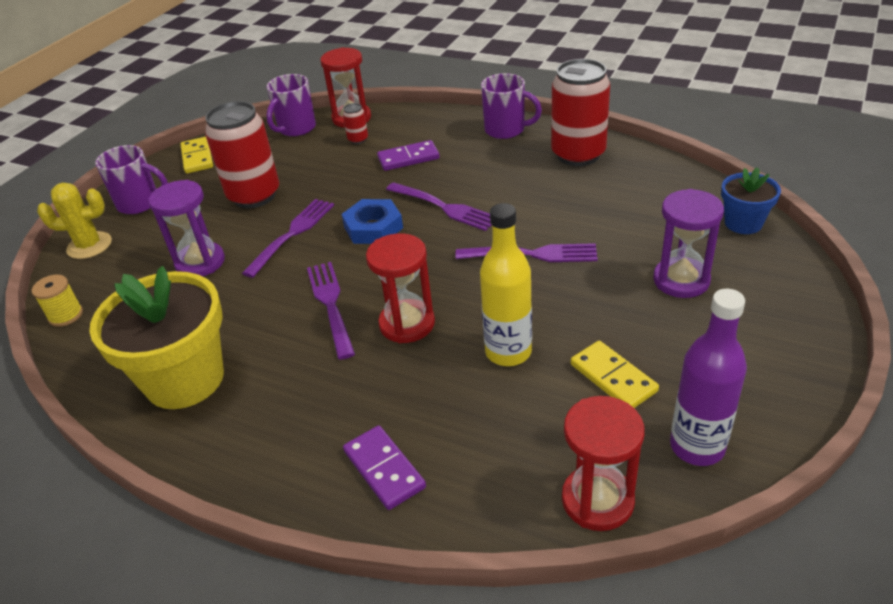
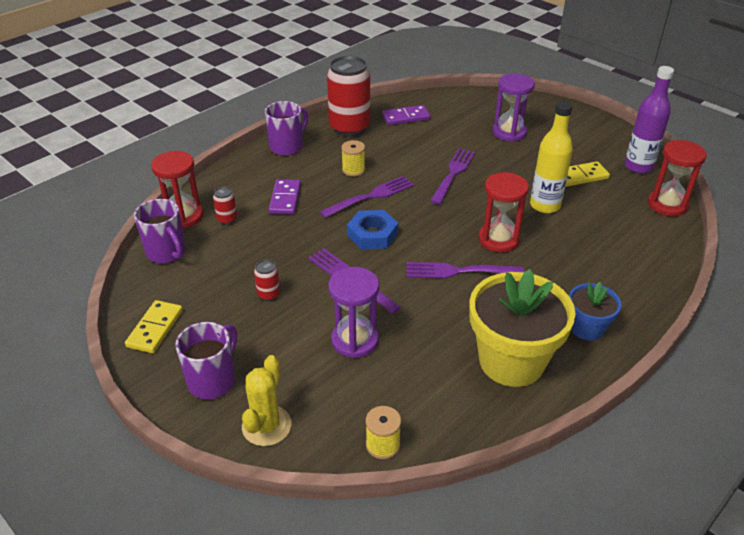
camera: 75 degrees left, 0 degrees up
(197, 157) = (155, 328): yellow domino -> yellow domino turned 75 degrees counterclockwise
(254, 196) = (268, 294): red can -> red can, size x0.42
(384, 469) = (629, 273): purple domino -> purple domino (406, 117)
(489, 182) = (353, 170): none -> yellow spool
(743, 223) = (469, 99): blue flower pot -> blue flower pot (587, 328)

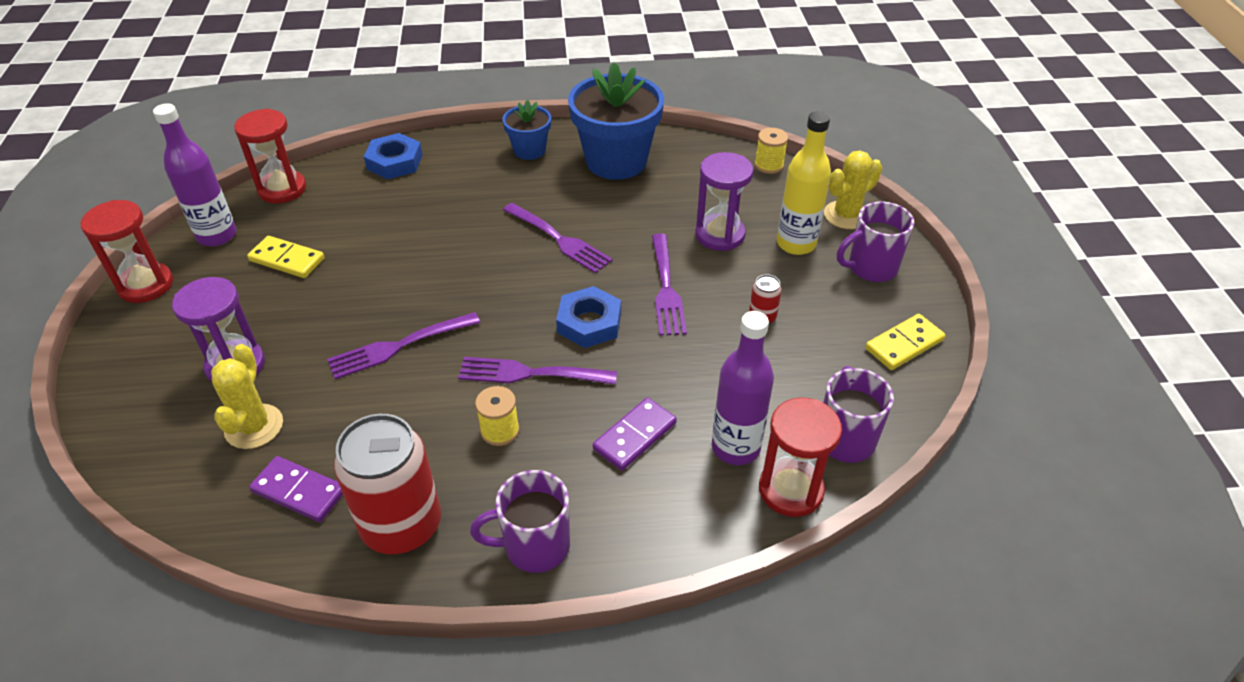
camera: 140 degrees left, 5 degrees up
(227, 219) = (735, 447): red can -> purple bottle
(460, 122) = (254, 427): none -> yellow cactus
(498, 239) = (479, 246): red hourglass -> red hourglass (146, 285)
(511, 361) = (616, 161): yellow flower pot -> blue flower pot
(545, 205) = (380, 252): yellow bottle -> yellow bottle (796, 244)
(650, 260) = (394, 162): none -> blue nut

